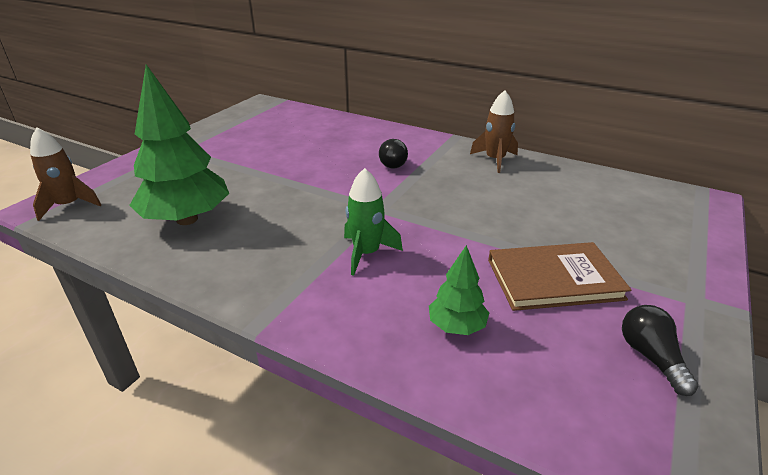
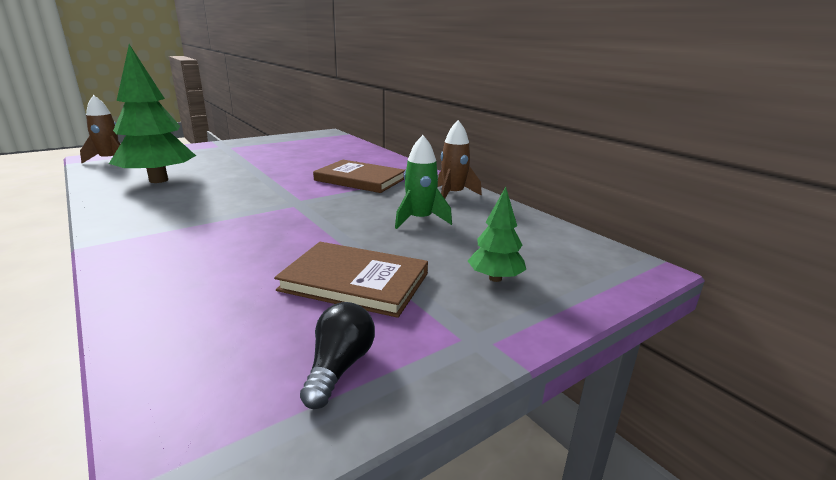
camera: 25 degrees right, 10 degrees down
(366, 253) = (234, 225): green rocket -> green rocket (420, 220)
(392, 162) = (360, 179): black light bulb -> brown book
(457, 326) = (212, 286): green tree -> green tree (495, 278)

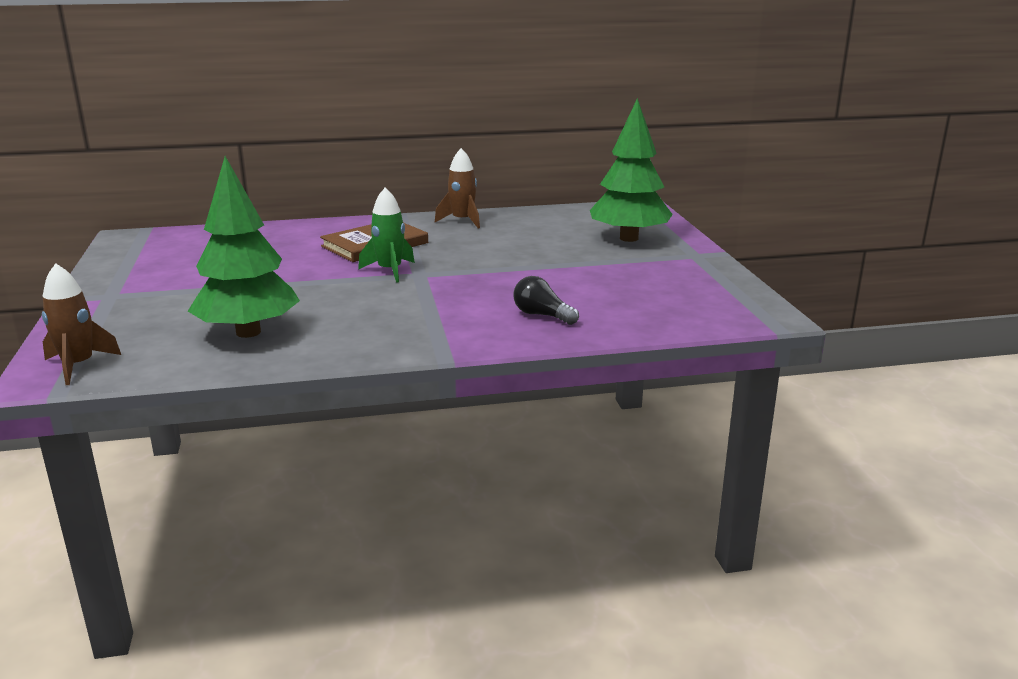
camera: 65 degrees left, 0 degrees up
(339, 367) = (702, 285): black light bulb -> black light bulb (542, 315)
(355, 282) = (606, 271): brown book -> none
(420, 220) = (511, 240): green rocket -> green rocket (390, 271)
(495, 278) = (629, 238): green tree -> green tree, size x2.01

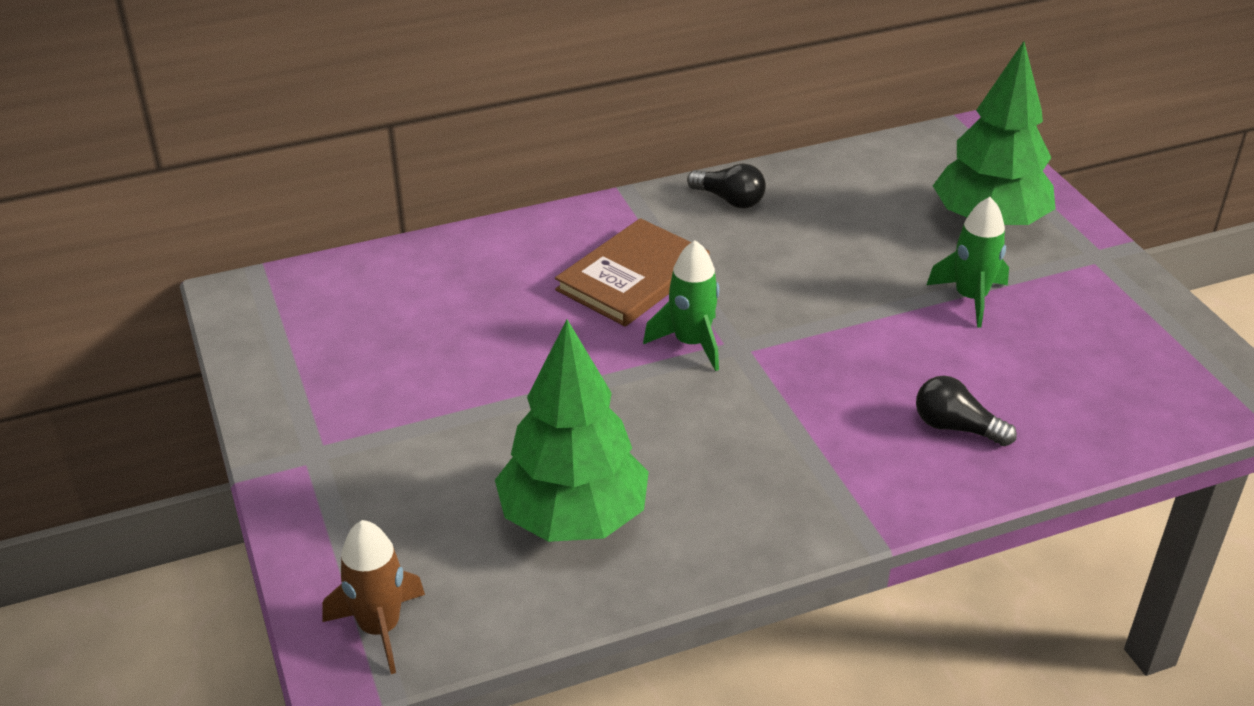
camera: 10 degrees left, 15 degrees up
(462, 221) = (729, 200): brown rocket -> black light bulb
(593, 266) = (970, 298): none -> green rocket

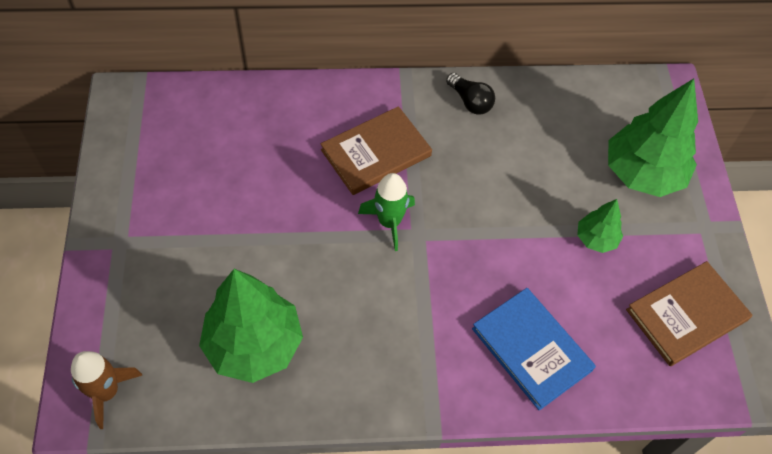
camera: 15 degrees right, 20 degrees up
(956, 427) = (532, 349): black light bulb -> blue book
(970, 298) = (596, 239): green rocket -> green tree
(1128, 345) = (687, 315): none -> brown book

